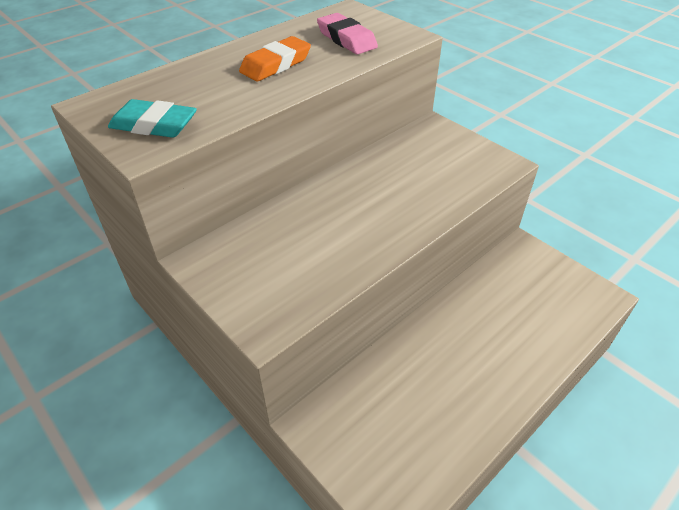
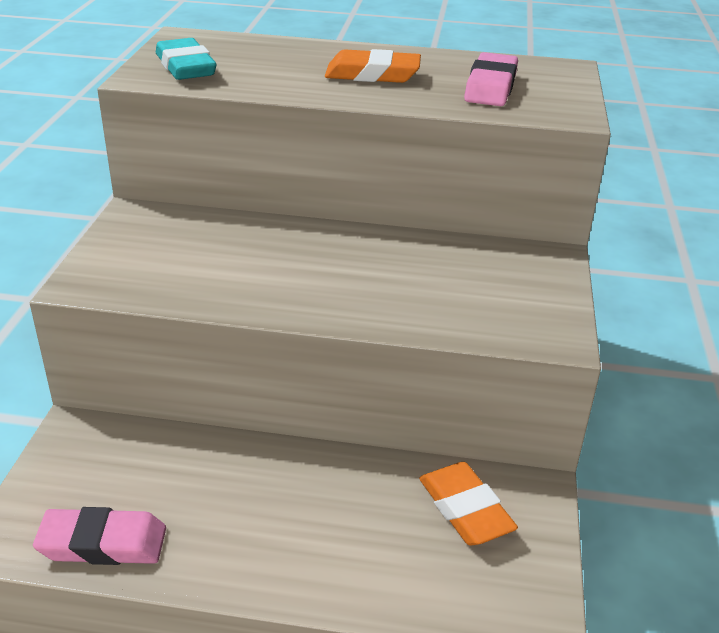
camera: 50 degrees right, 10 degrees down
(435, 456) = (102, 543): none -> pink eraser
(518, 279) = (465, 509): none -> orange eraser

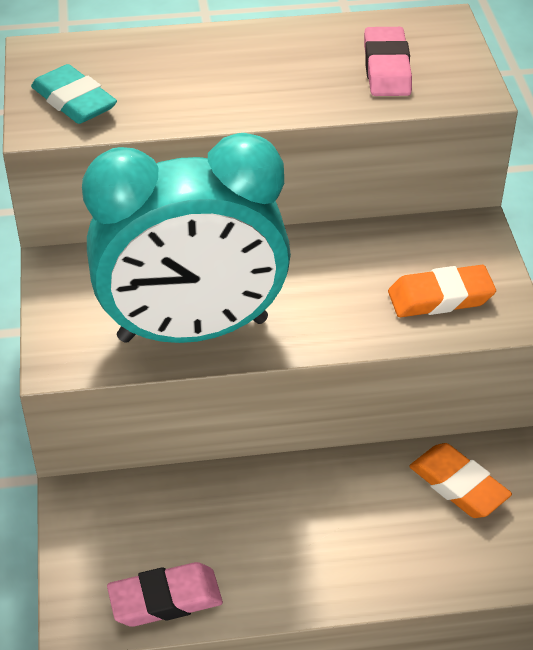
camera: 15 degrees left, 10 degrees up
(224, 283) = (193, 330): none -> turquoise clock
(372, 74) = (266, 73): orange eraser -> orange eraser (440, 297)

